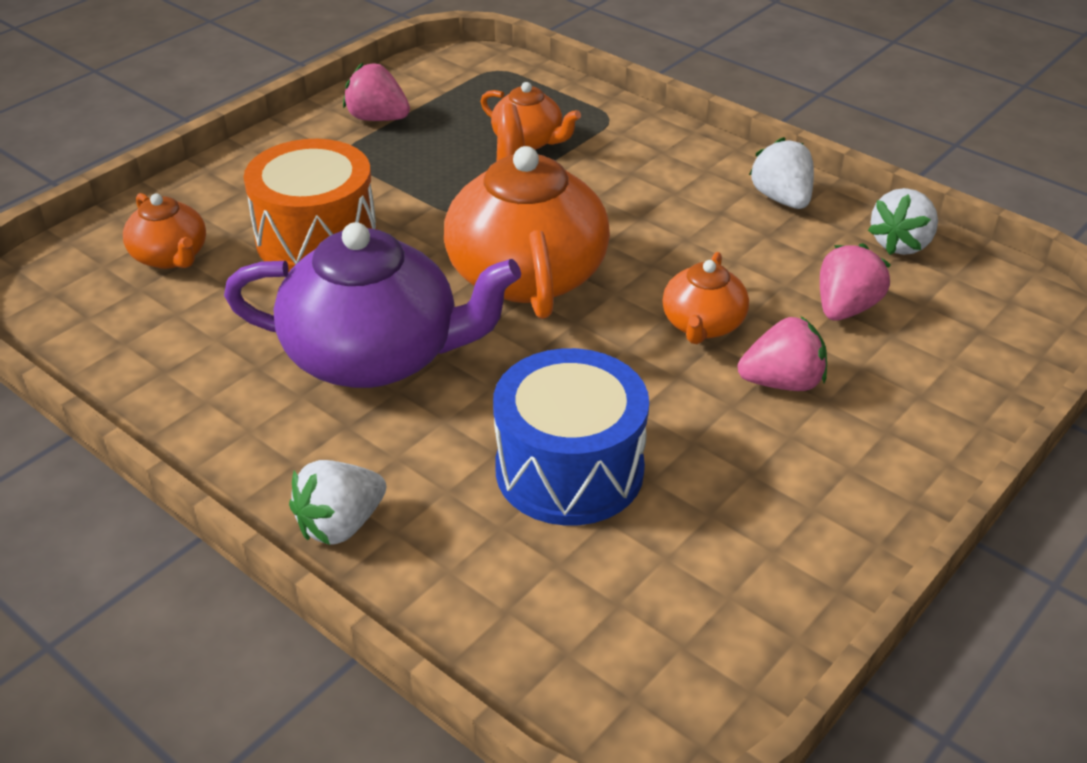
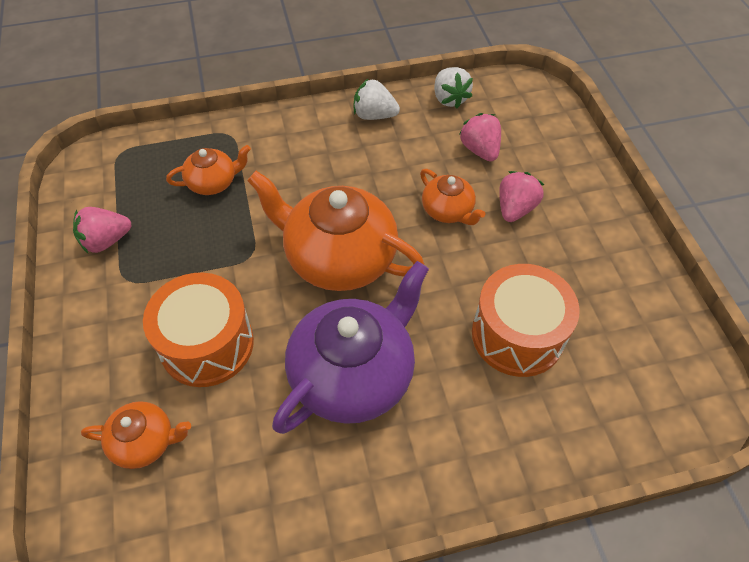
camera: 55 degrees left, 15 degrees up
(341, 525) = (488, 470): white strawberry -> none
(569, 470) = (517, 335): blue drum -> orange drum

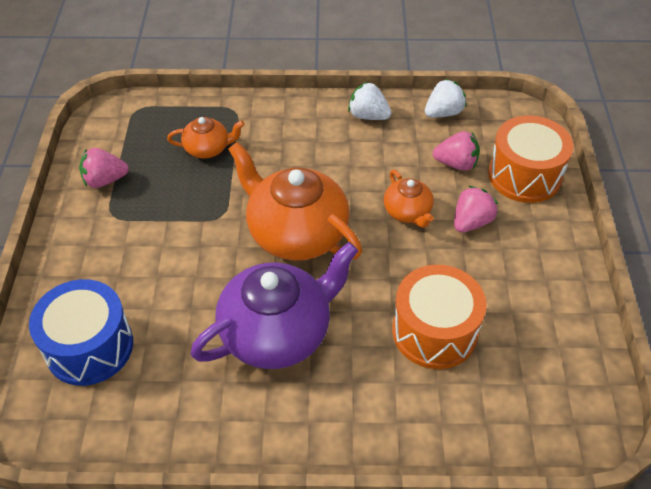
camera: 15 degrees right, 5 degrees down
(145, 442) = (89, 347): orange teapot -> blue drum
(207, 344) = (162, 281): orange drum -> orange drum (524, 175)
(449, 99) = (443, 113): white strawberry -> white strawberry turned 120 degrees counterclockwise
(480, 150) = (456, 164): pink strawberry -> pink strawberry turned 105 degrees clockwise

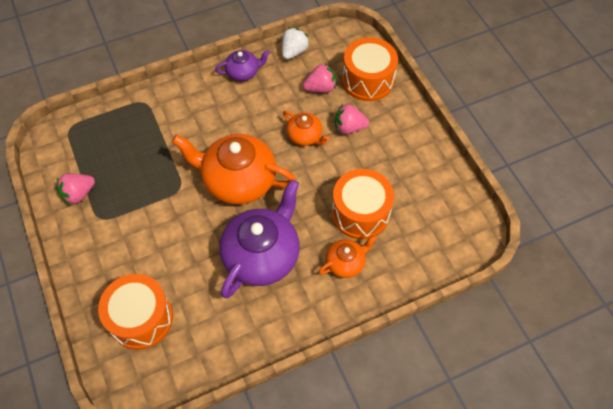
camera: 25 degrees left, 10 degrees up
(89, 347) = (141, 318): blue drum -> orange drum
(208, 148) = (141, 140): orange teapot -> orange teapot (346, 263)
(368, 116) = (243, 72): white strawberry -> purple teapot
(471, 222) = (349, 127): pink strawberry -> pink strawberry turned 105 degrees counterclockwise

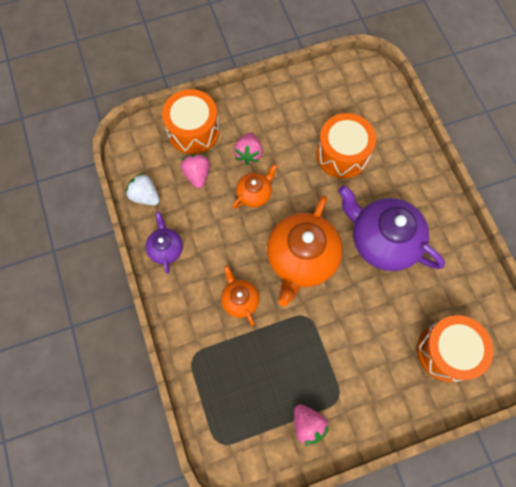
camera: 85 degrees left, 10 degrees up
(346, 263) = (391, 171): orange teapot -> orange teapot (240, 300)

